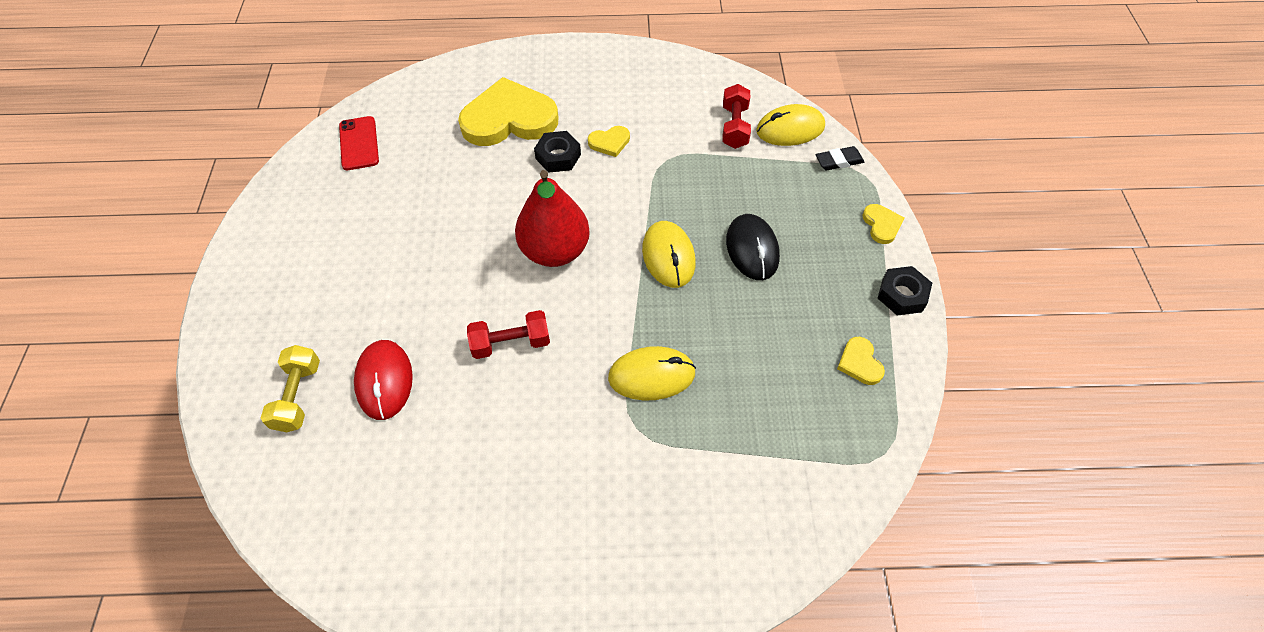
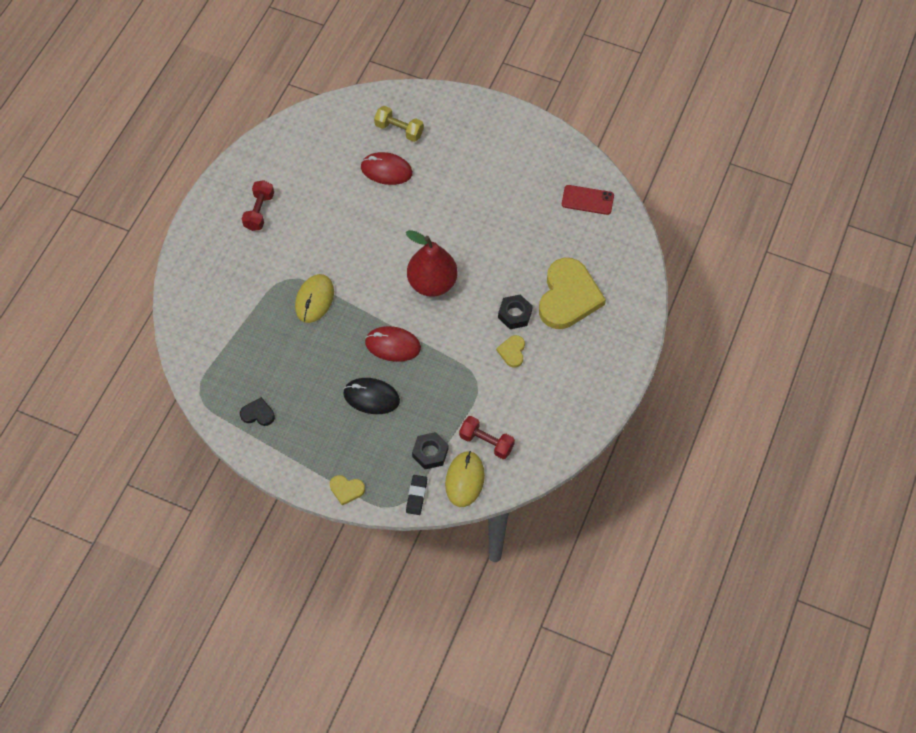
camera: 115 degrees right, 5 degrees up
(511, 343) = (376, 237): red dumbbell -> red dumbbell (259, 211)
(668, 256) = (393, 345): yellow mouse -> red mouse
(859, 363) = (258, 414): yellow heart -> black heart
(902, 295) = (288, 467): black nut -> black nut (430, 453)

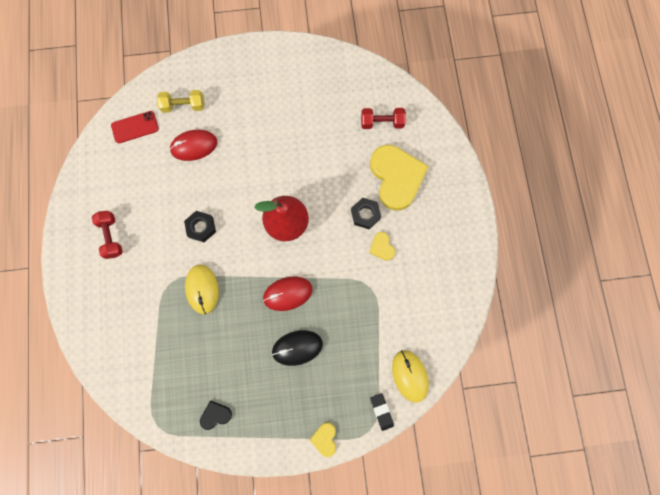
camera: 30 degrees left, 15 degrees up
(346, 490) = (325, 439): yellow heart -> yellow heart turned 105 degrees clockwise
(430, 453) = (370, 368): black nut -> black nut (201, 227)
(486, 442) = (407, 334): red dumbbell -> red dumbbell (382, 123)
(587, 200) = (363, 89): red phone -> red phone (135, 127)

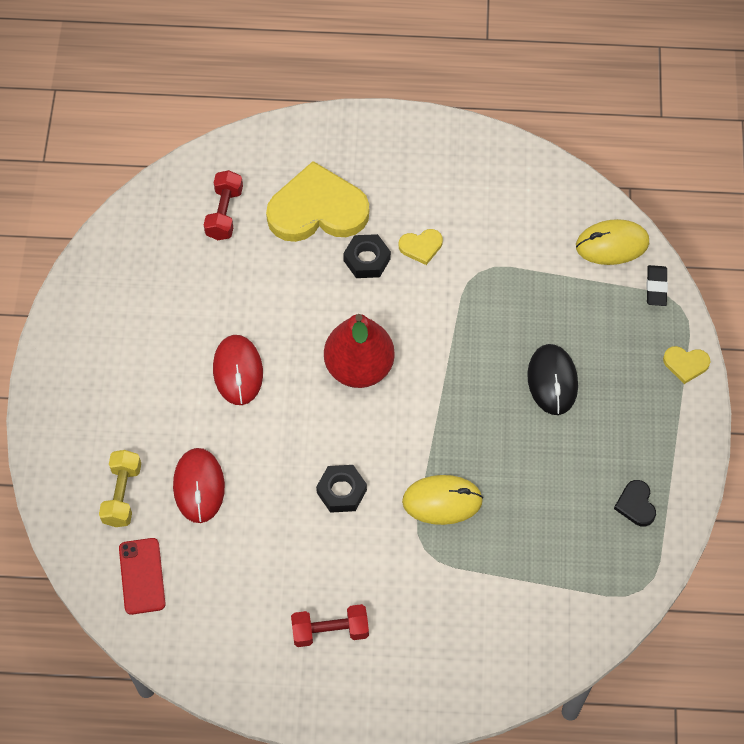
camera: 80 degrees left, 15 degrees down
(287, 293) = (469, 382): red mouse -> red mouse (238, 371)
(381, 411) = (656, 287): black eraser -> black eraser turned 75 degrees counterclockwise

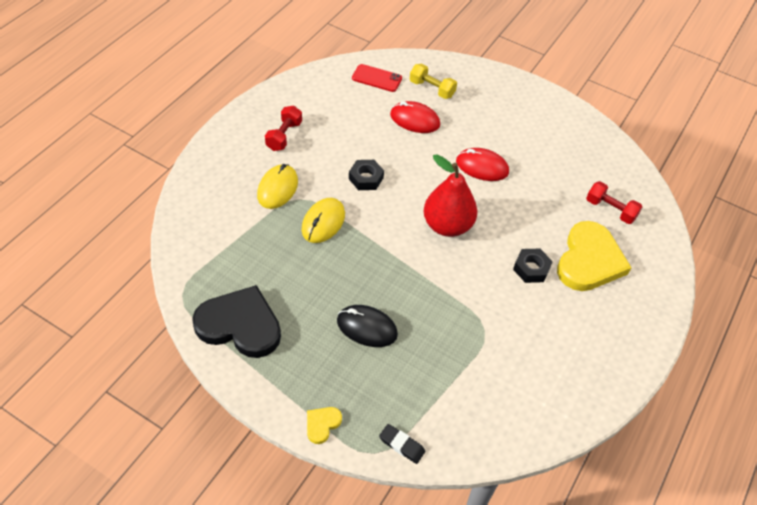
camera: 115 degrees right, 10 degrees down
(421, 247) = (525, 305): yellow heart -> none
(612, 244) = (460, 436): yellow mouse -> yellow mouse (277, 188)
(636, 504) = (240, 325): black heart -> black heart, size x2.31

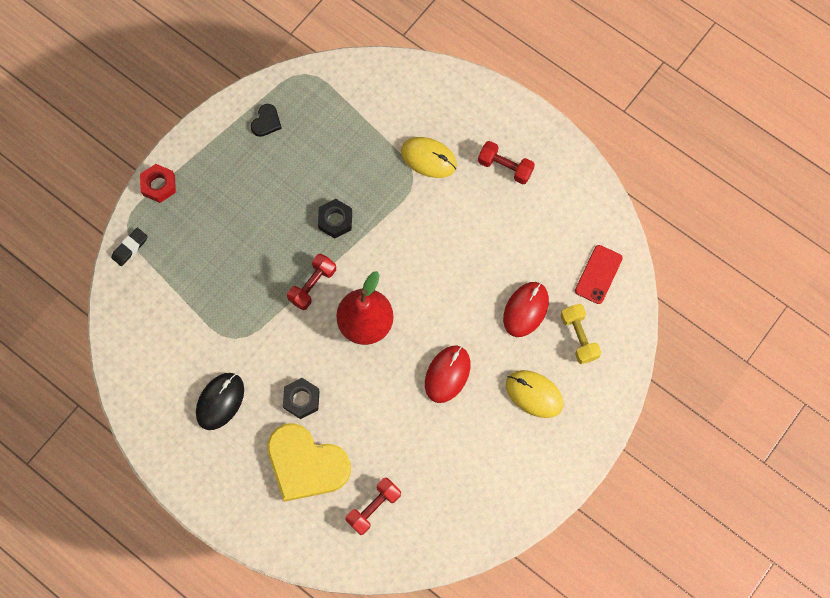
camera: 100 degrees right, 20 degrees up
(240, 325) = (266, 122): black heart -> black heart, size x0.43
(322, 424) = (159, 185): yellow heart -> red nut
(323, 222) = (380, 200): yellow mouse -> yellow mouse (534, 394)
(366, 178) = (437, 247): black nut -> black nut (335, 220)
(367, 328) = (250, 230): black mouse -> black mouse (220, 401)
(418, 269) = (312, 285): none -> red dumbbell
(432, 89) = (579, 337): yellow dumbbell -> yellow dumbbell turned 60 degrees counterclockwise

